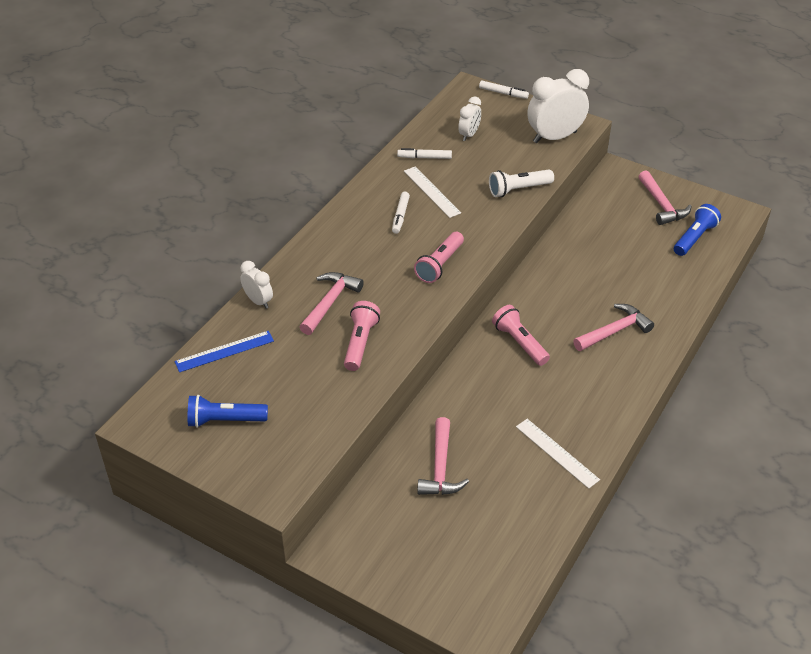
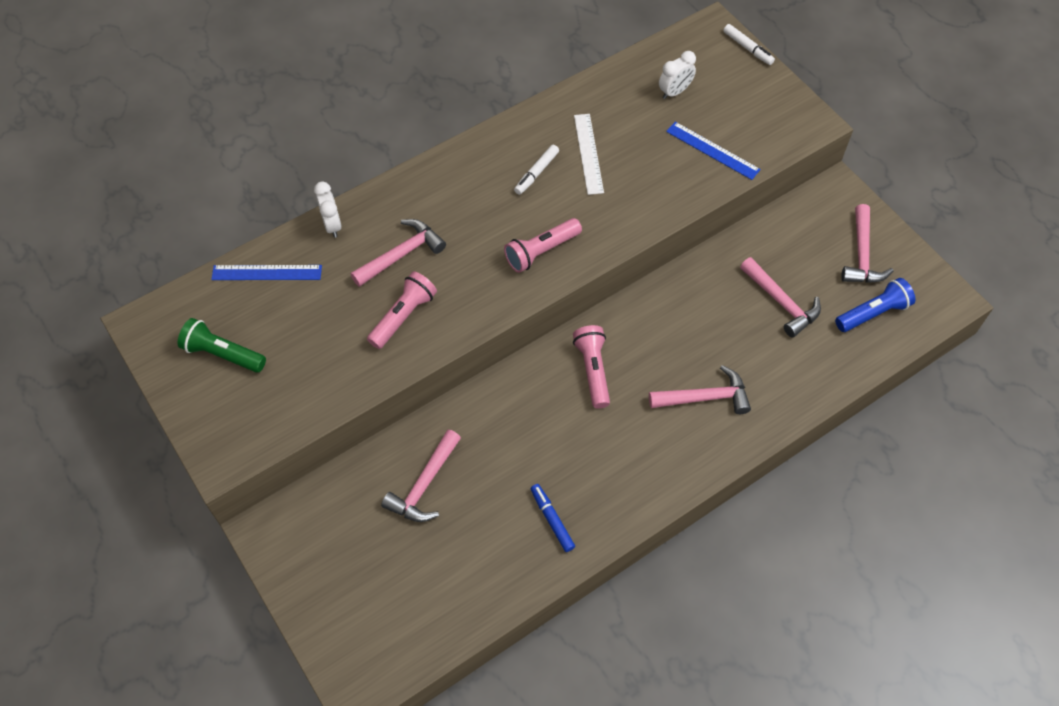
camera: 25 degrees right, 15 degrees up
(225, 420) = (223, 354): blue flashlight -> green flashlight
(424, 157) = (607, 105): white marker -> none
(518, 189) = (686, 185): white flashlight -> none
(522, 162) = (712, 150): none -> blue ruler
(554, 137) = (771, 129): white clock -> none
(557, 453) = (552, 519): white ruler -> blue marker
(626, 252) = (781, 302): none -> pink hammer

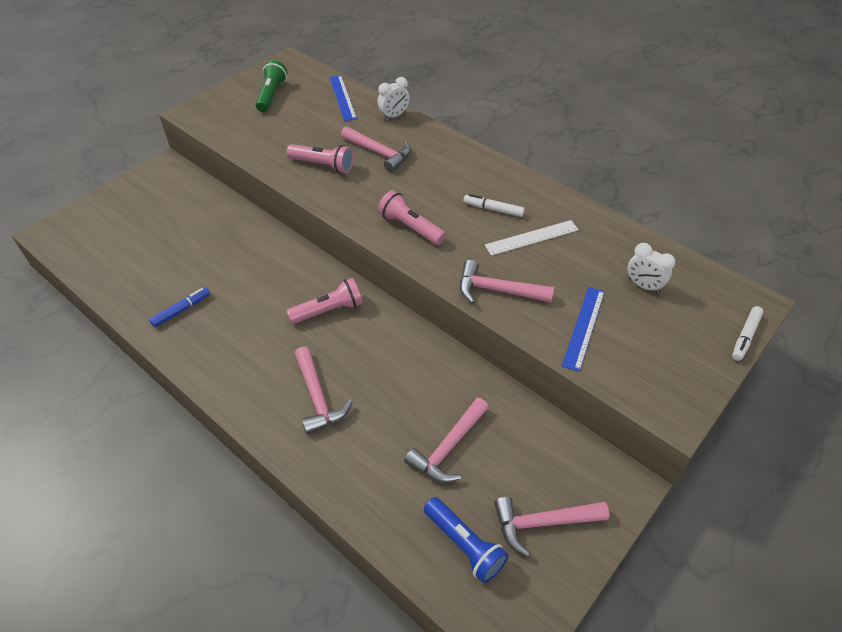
camera: 75 degrees right, 10 degrees down
(424, 485) = (206, 232): pink hammer -> pink hammer (497, 290)

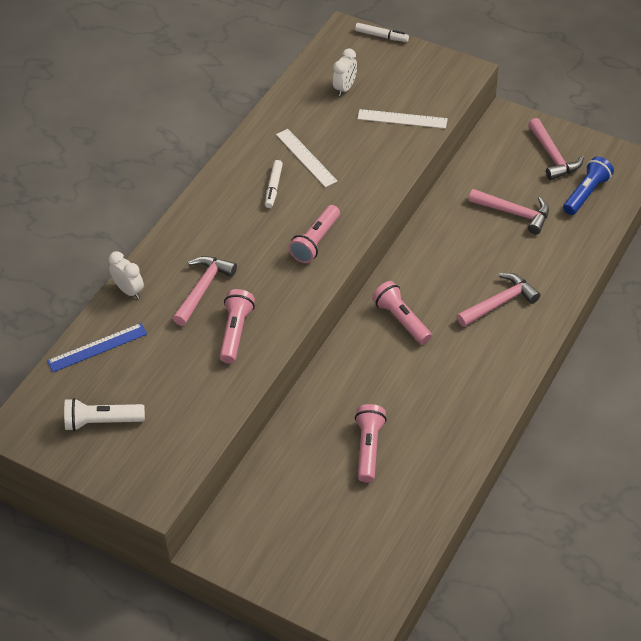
camera: 100 degrees left, 0 degrees up
(181, 310) = (439, 437): blue marker -> none
(198, 261) = (368, 448): none -> pink flashlight
(271, 95) = (102, 422): green flashlight -> white flashlight
(497, 290) = (379, 172): pink hammer -> none
(583, 327) = (402, 119): blue ruler -> white ruler

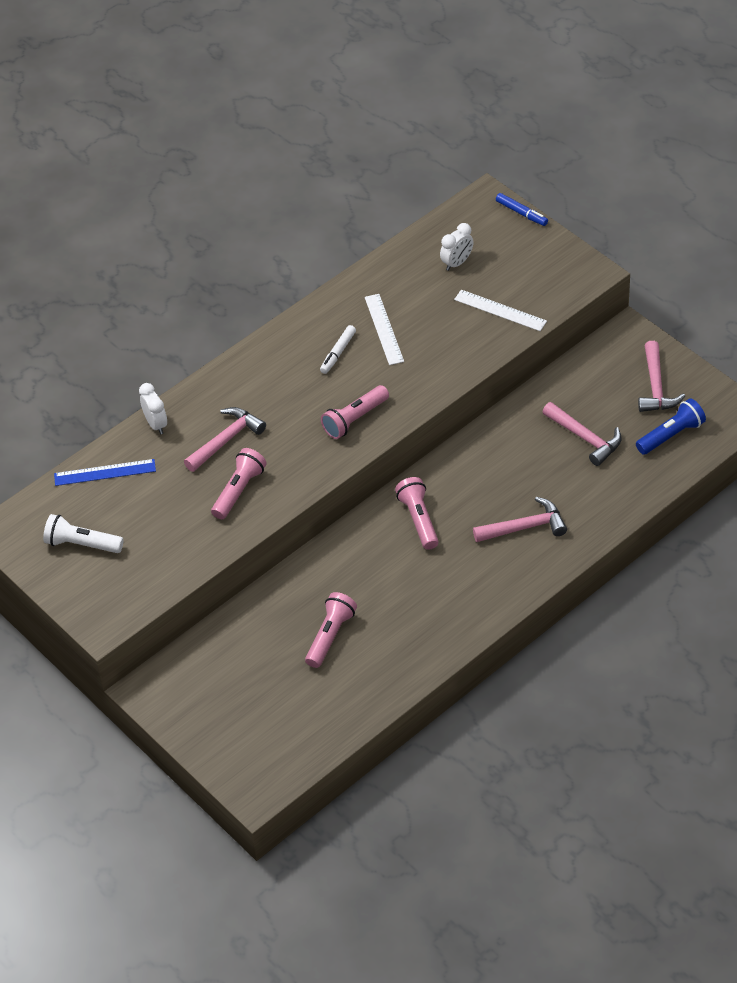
camera: 20 degrees right, 0 degrees up
(381, 36) = (521, 213): white marker -> blue marker

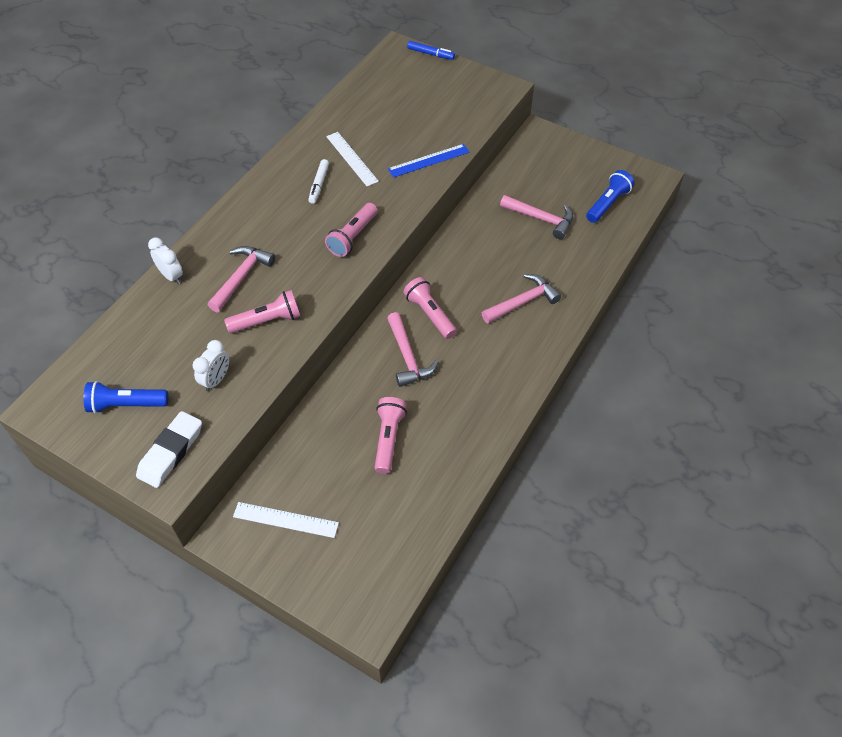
camera: 20 degrees left, 5 degrees up
(82, 544) = (126, 404): white flashlight -> blue flashlight
(105, 472) = (133, 330): blue ruler -> blue ruler (429, 160)
(113, 597) = (171, 452): none -> white eraser
(239, 491) = (267, 321): pink flashlight -> pink flashlight turned 60 degrees clockwise
(457, 263) = (393, 98): white clock -> white clock (216, 380)
(500, 310) = (443, 127): white ruler -> white ruler (285, 520)
(656, 387) = (579, 169): pink hammer -> pink hammer (408, 357)

